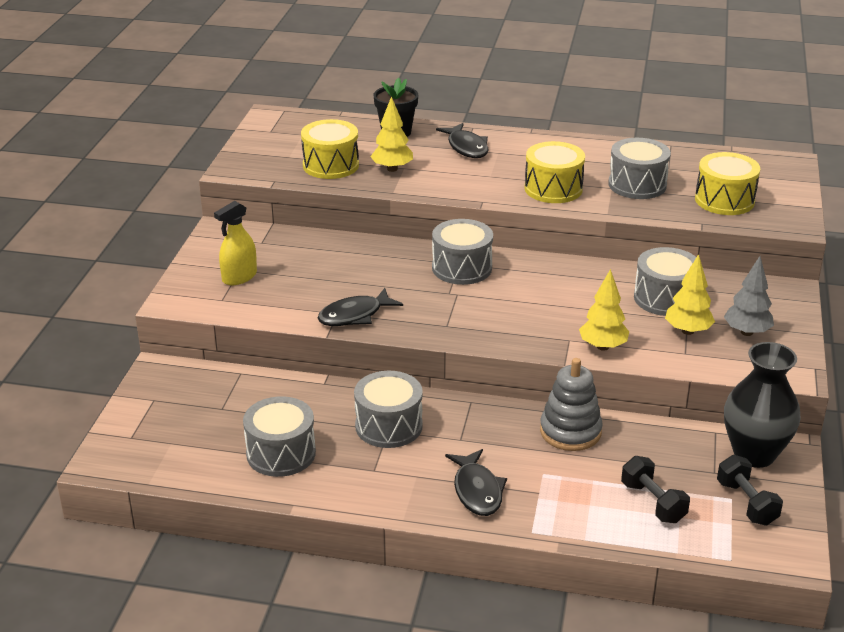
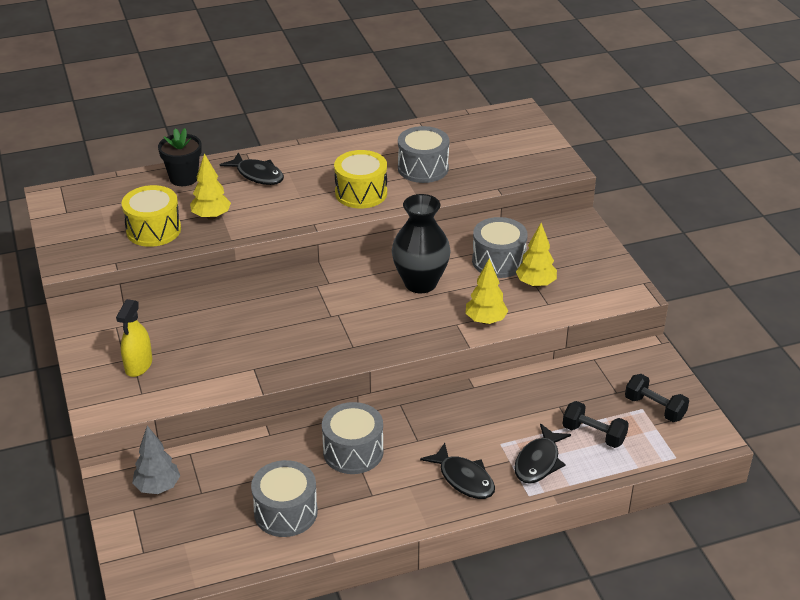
camera: 30 degrees left, 5 degrees up
(354, 315) = (270, 365): black fish -> black fish (538, 462)
(462, 268) = (322, 289): grey drum -> none
(570, 431) = (493, 400): grey stacking toy -> none
(724, 200) = (498, 162): yellow drum -> none
(747, 332) = (577, 270): grey tree -> grey tree (158, 487)
(754, 454) = (632, 366): black vase -> black vase (420, 283)

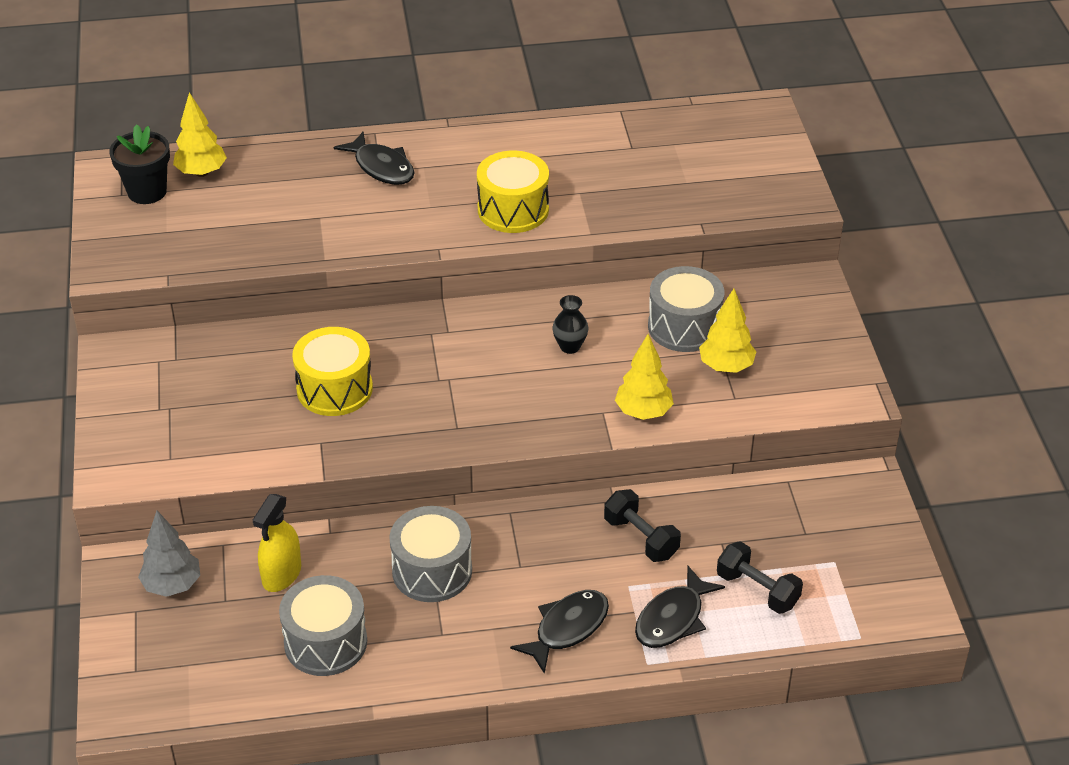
camera: 10 degrees right, 5 degrees up
(138, 365) = (175, 419): yellow spray bottle -> yellow spray bottle (282, 574)
(153, 230) = (227, 233): yellow drum -> yellow drum (334, 389)
(183, 178) = (283, 161): black flower pot -> black flower pot (147, 192)
(211, 216) = (306, 222): yellow tree -> yellow tree (201, 172)
(420, 283) = (570, 346): black vase -> black vase, size x0.45
(423, 168) = (606, 181): grey drum -> none
(464, 479) = (567, 628): black fish -> black fish turned 105 degrees counterclockwise
(654, 408) = (851, 563): black dumbbell -> black dumbbell (641, 538)

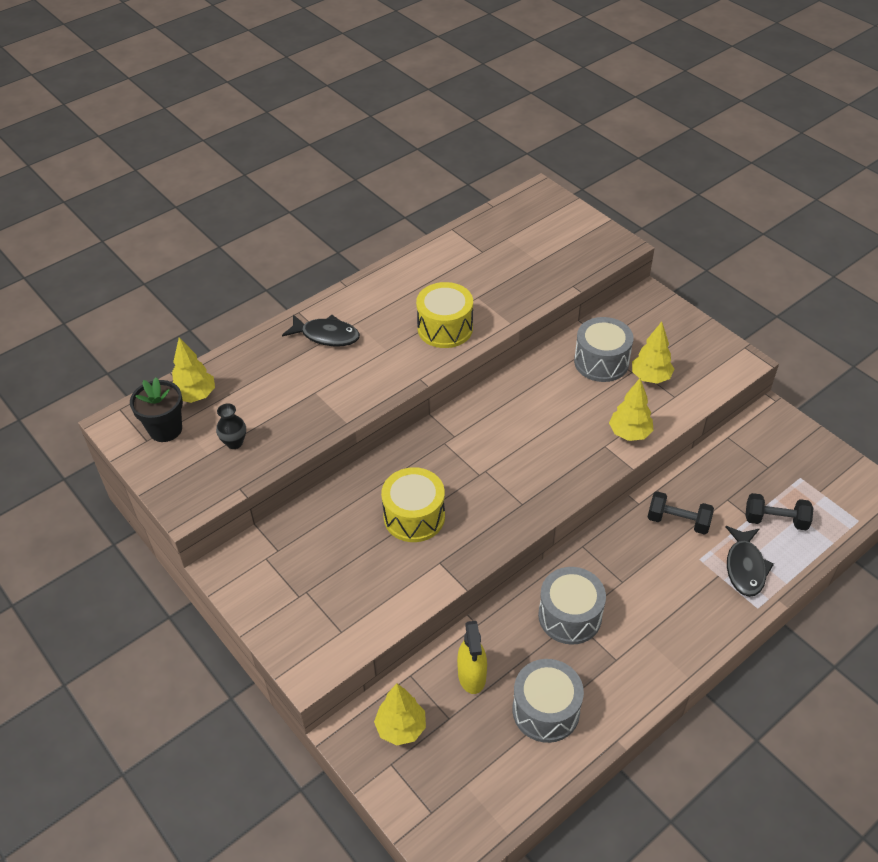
camera: 30 degrees left, 5 degrees up
(172, 585) = (401, 728): grey tree -> yellow tree
(567, 628) = (690, 610): black fish -> none
(570, 346) = (543, 409): black vase -> black vase (234, 443)

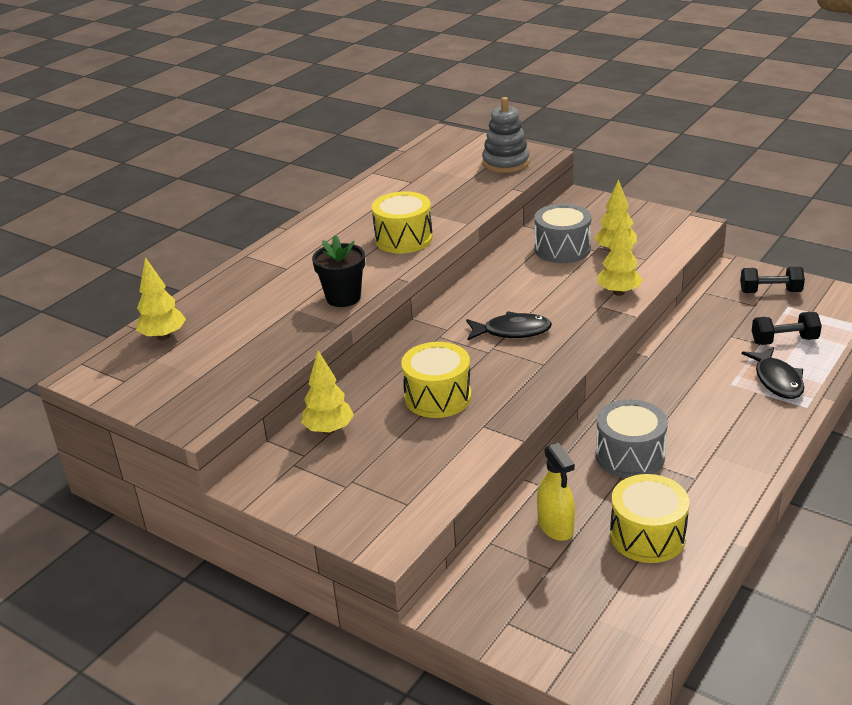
camera: 15 degrees left, 15 degrees down
(165, 429) = (142, 368): black flower pot -> black flower pot (343, 298)
(234, 443) = (224, 362): black vase -> none
(326, 335) = (284, 266): black fish -> black fish (512, 331)
(401, 728) = (503, 589): yellow tree -> yellow tree (329, 430)
(546, 710) = (647, 536): grey drum -> yellow drum
(581, 248) = (506, 163): none -> grey stacking toy
(678, 521) = (694, 361): black dumbbell -> black dumbbell (770, 292)

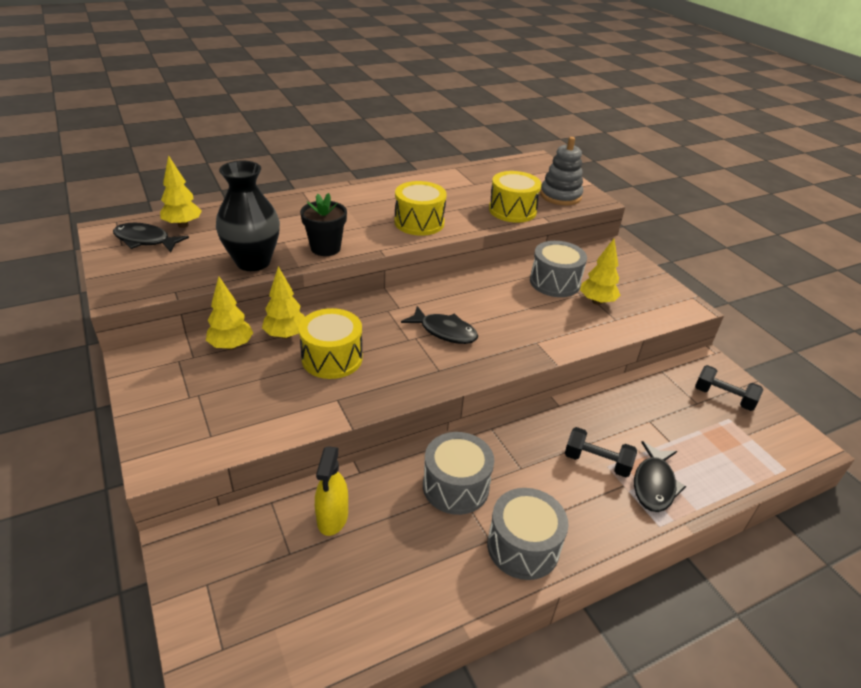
camera: 25 degrees right, 5 degrees up
(145, 367) = (145, 240): none -> black fish
(289, 339) = (253, 262): none -> black vase
(618, 292) = (563, 338): yellow tree -> yellow tree (286, 335)
(647, 536) = (395, 572): yellow drum -> yellow drum (512, 210)
(724, 470) = (523, 547): none -> grey drum
(784, 340) = (695, 449): black dumbbell -> black dumbbell (597, 462)

